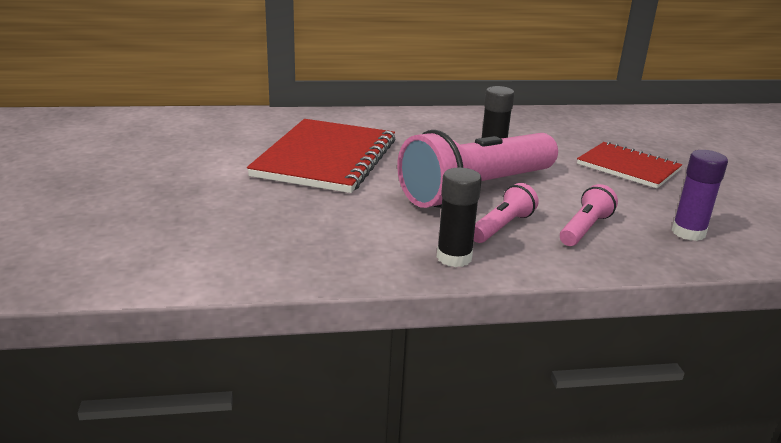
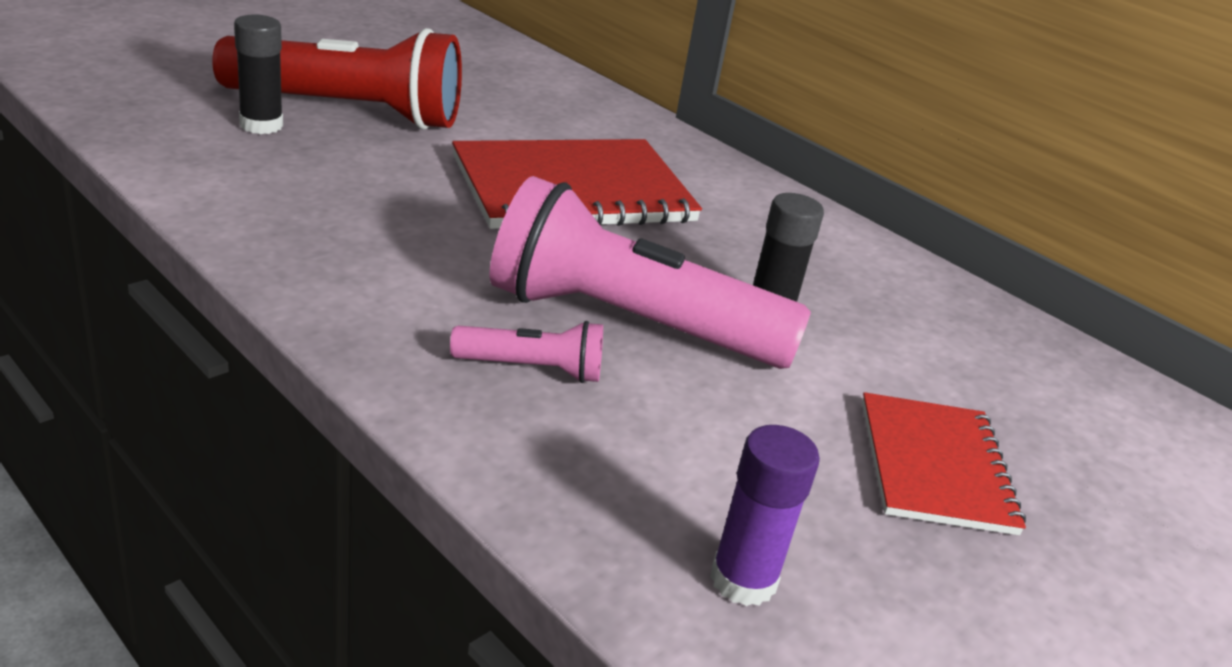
camera: 50 degrees right, 5 degrees up
(143, 190) = (349, 111): none -> red flashlight
(454, 257) = (395, 346): black glue stick -> black glue stick (261, 125)
(584, 229) = (617, 451): pink flashlight -> none

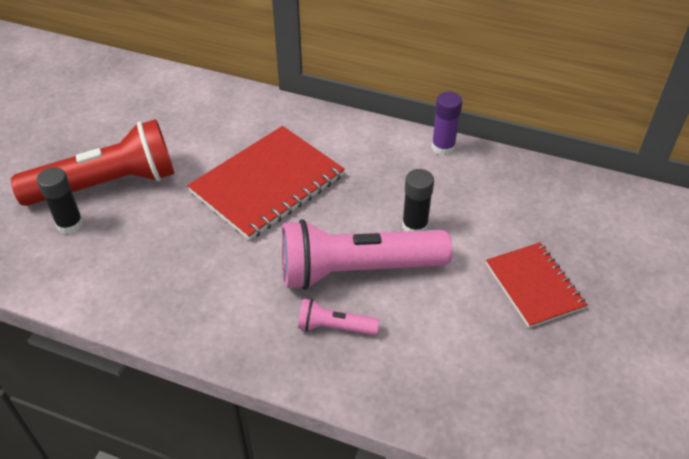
camera: 20 degrees left, 15 degrees up
(532, 369) = (335, 327): pink flashlight -> pink flashlight turned 150 degrees counterclockwise
(743, 580) = (494, 398): purple glue stick -> purple glue stick (443, 147)

